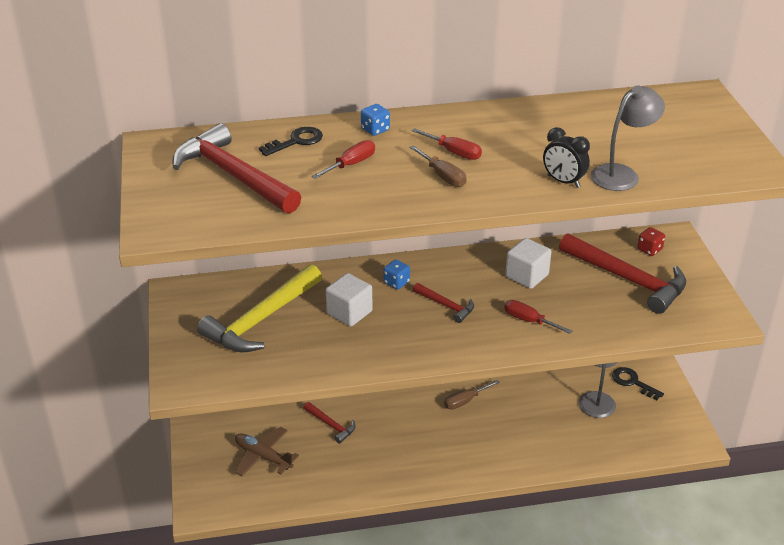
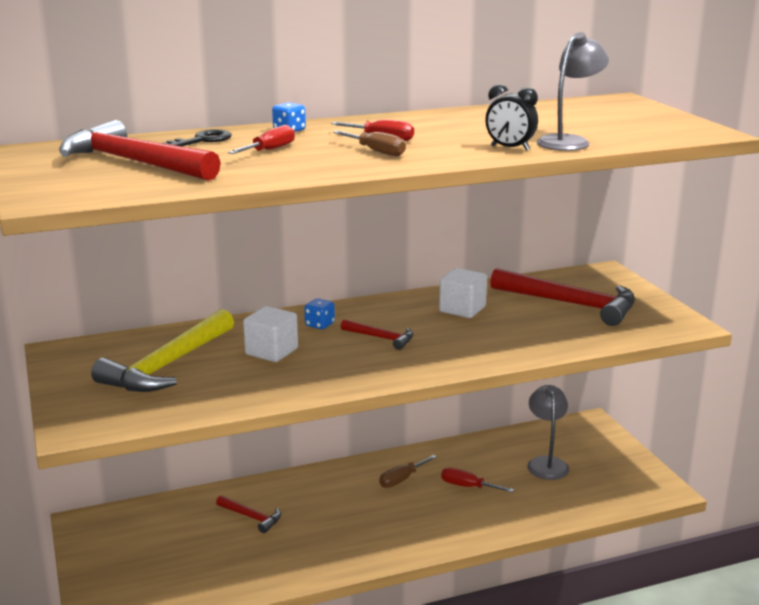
camera: 10 degrees left, 15 degrees down
(263, 457) = (174, 556): brown plane -> none
(529, 321) = (477, 342): red screwdriver -> red screwdriver (467, 486)
(633, 382) = (580, 445): black key -> none
(649, 249) = (583, 282): red dice -> none

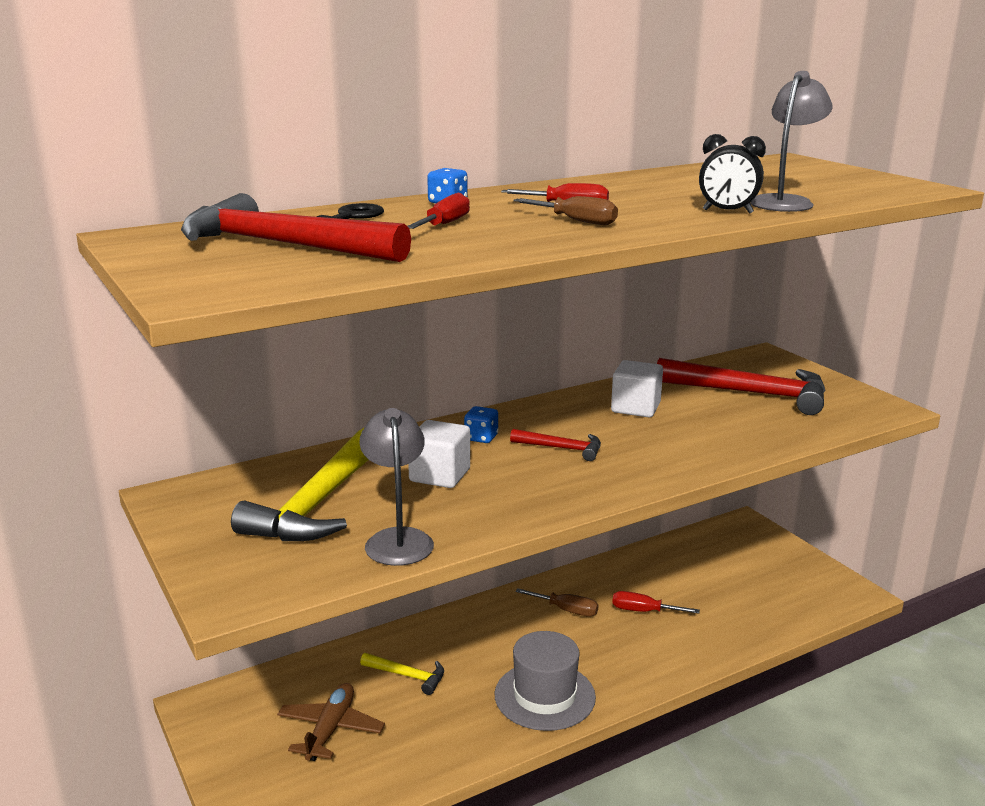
camera: 10 degrees left, 0 degrees up
(177, 550) = (330, 729): none -> brown plane
(251, 517) = (407, 676): red hammer -> yellow hammer
(357, 544) = (544, 696): none -> grey hat
(402, 479) = (566, 610): brown screwdriver -> brown screwdriver turned 105 degrees counterclockwise
(546, 463) = (718, 575): grey lamp -> grey lamp (398, 539)

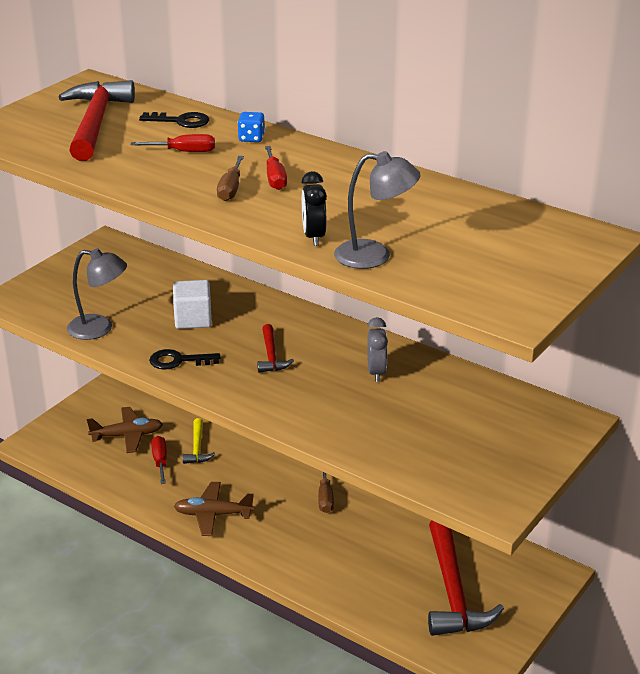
camera: 65 degrees right, 10 degrees up
(318, 503) = (127, 289): yellow hammer -> none
(398, 539) = (99, 328): grey lamp -> grey lamp turned 45 degrees clockwise
(481, 438) = (263, 319): blue dice -> none
(527, 501) = (178, 361): none -> black key
(544, 696) = (213, 514): grey hat -> brown plane
(635, 408) = (376, 372): white cube -> grey clock
(643, 611) = (353, 539): red screwdriver -> red screwdriver (160, 461)
(751, 393) = (462, 425): red hammer -> red hammer (453, 590)

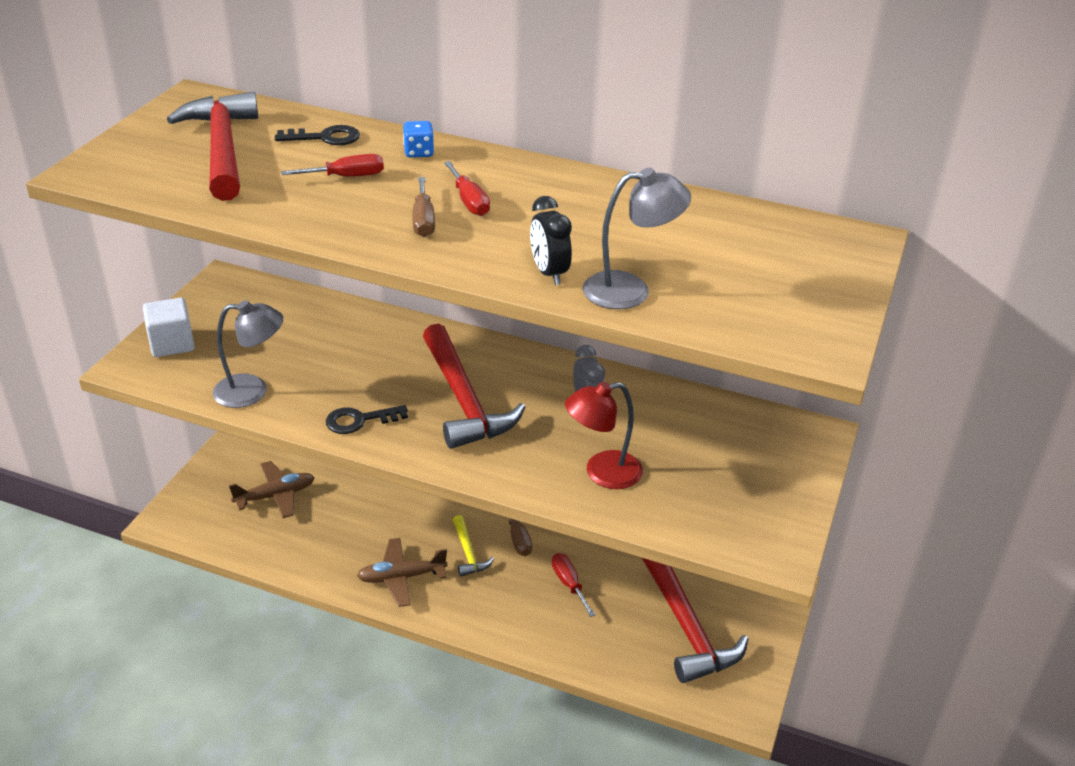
camera: 15 degrees left, 5 degrees up
(160, 461) = (322, 521): red screwdriver -> red screwdriver (569, 584)
(193, 319) = (358, 365): white cube -> white cube (172, 343)
(197, 448) = (359, 499): yellow hammer -> yellow hammer (468, 552)
(271, 355) = (463, 400): red hammer -> red hammer, size x2.06
(367, 426) = (602, 473): none -> red lamp

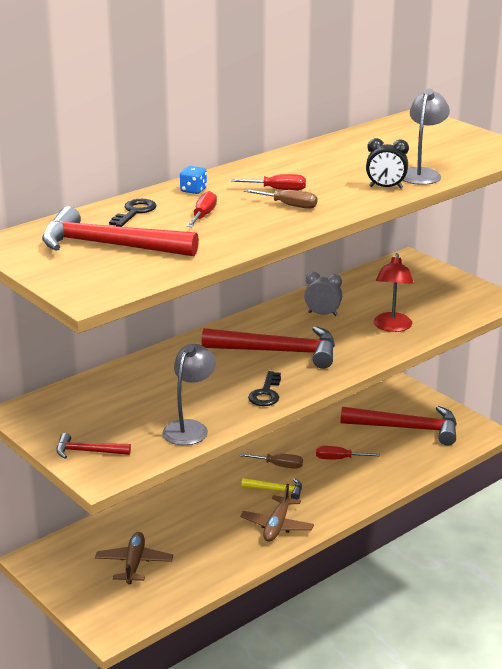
camera: 60 degrees left, 10 degrees down
(172, 343) = (88, 451): white cube -> red hammer

